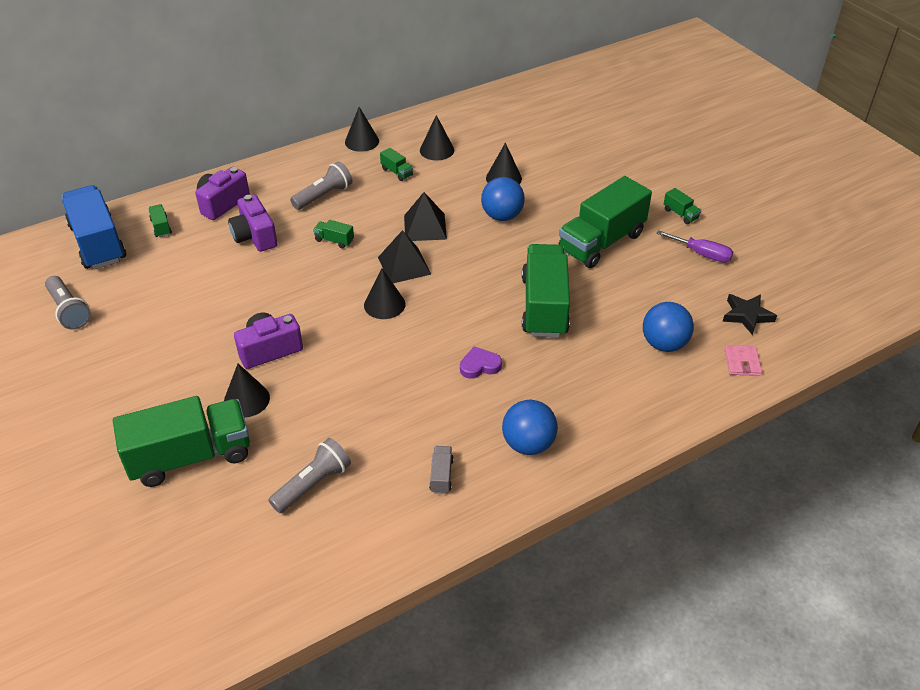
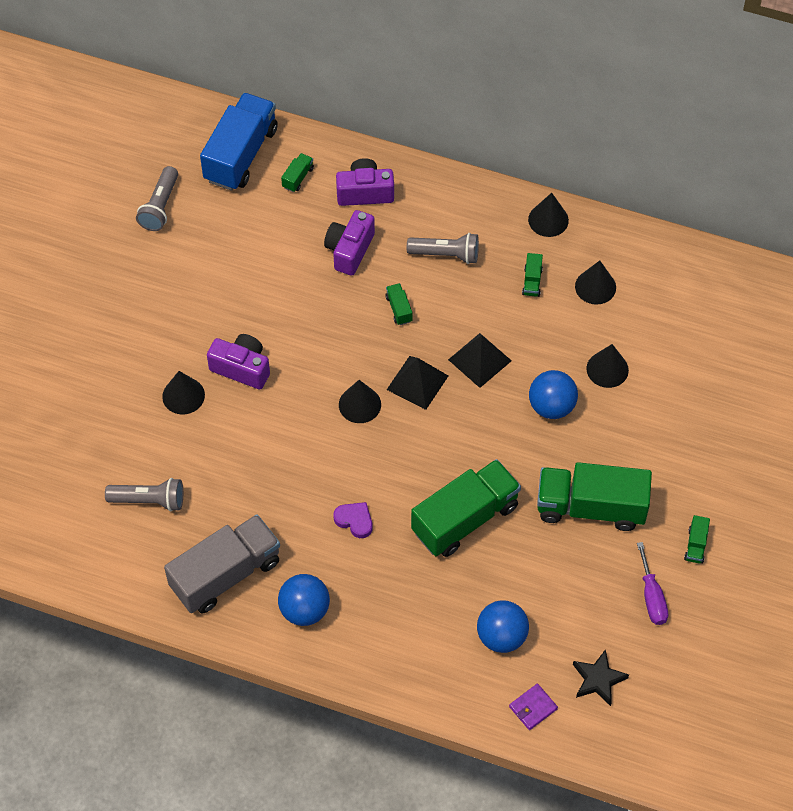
camera: 50 degrees right, 15 degrees up
(190, 456) = (107, 407): green truck -> none
(441, 476) = (225, 574): grey truck -> grey truck, size x2.49
(742, 362) = (533, 708): pink wallet -> purple wallet

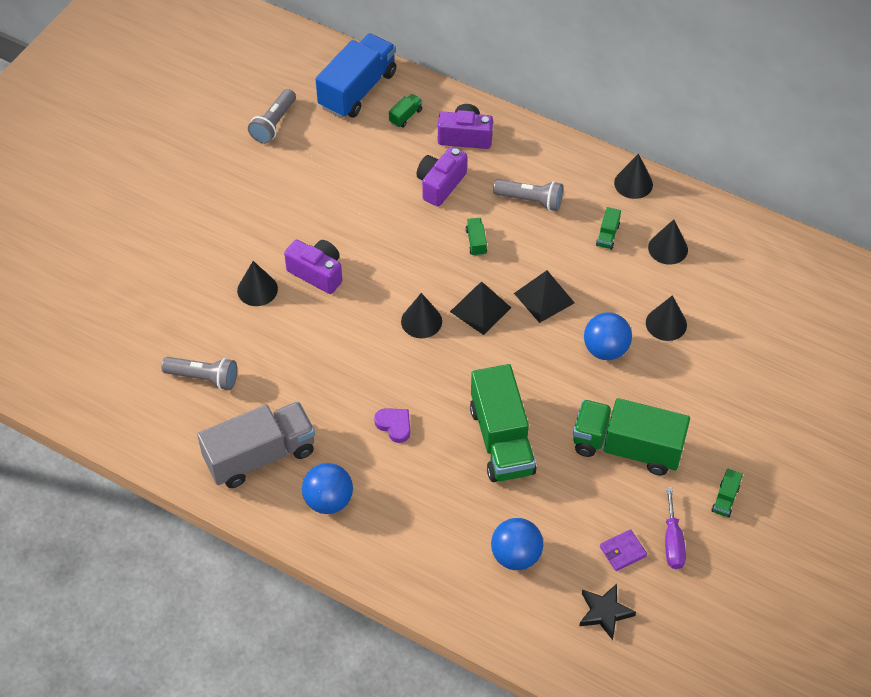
camera: 10 degrees right, 5 degrees down
(465, 519) = (501, 440): green truck -> green truck turned 105 degrees clockwise
(533, 708) = (534, 629): purple wallet -> purple wallet (622, 551)

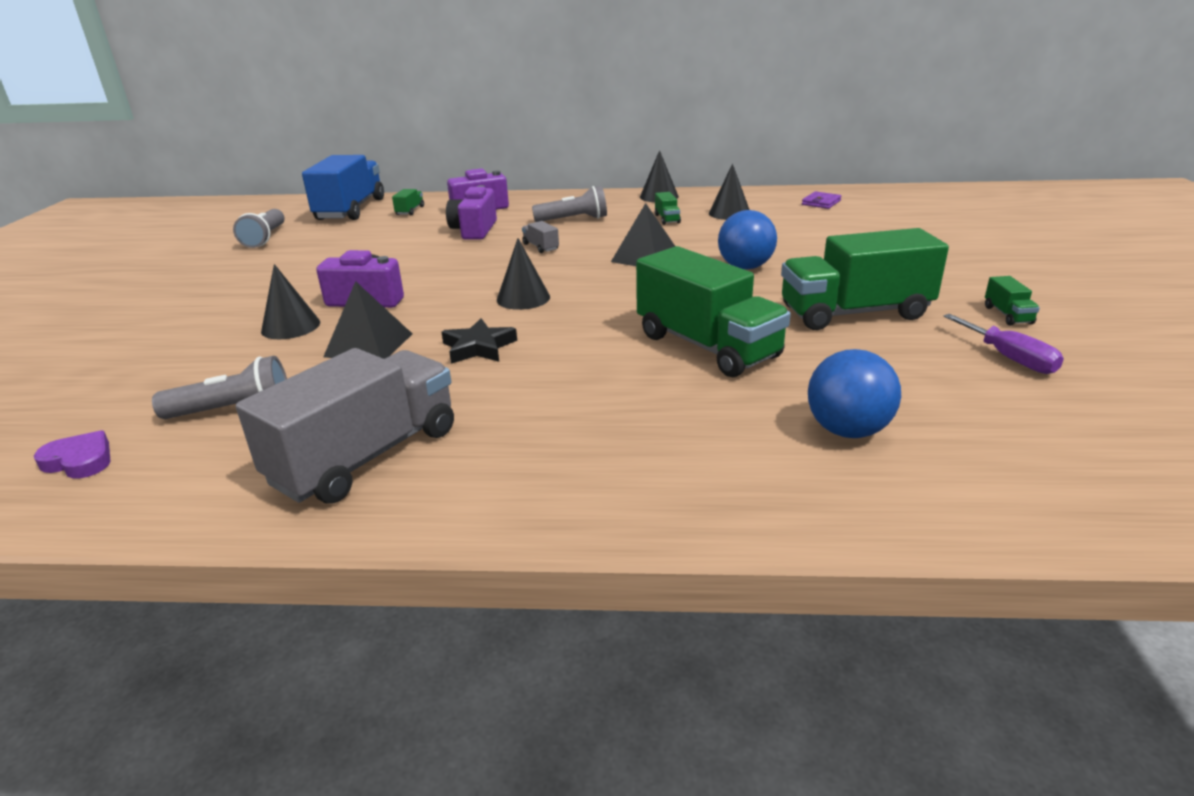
camera: 25 degrees left, 25 degrees down
(328, 500) = (513, 467): blue ball -> none
(394, 425) = (556, 373): purple heart -> purple heart (79, 461)
(476, 242) = (540, 247): green truck -> grey truck
(480, 309) = (584, 277): black pyramid -> black pyramid (368, 345)
(604, 612) = (1037, 442): black star -> black star (479, 347)
(622, 551) = (969, 383): purple wallet -> purple wallet (821, 202)
(666, 324) = (782, 243): black cone -> none

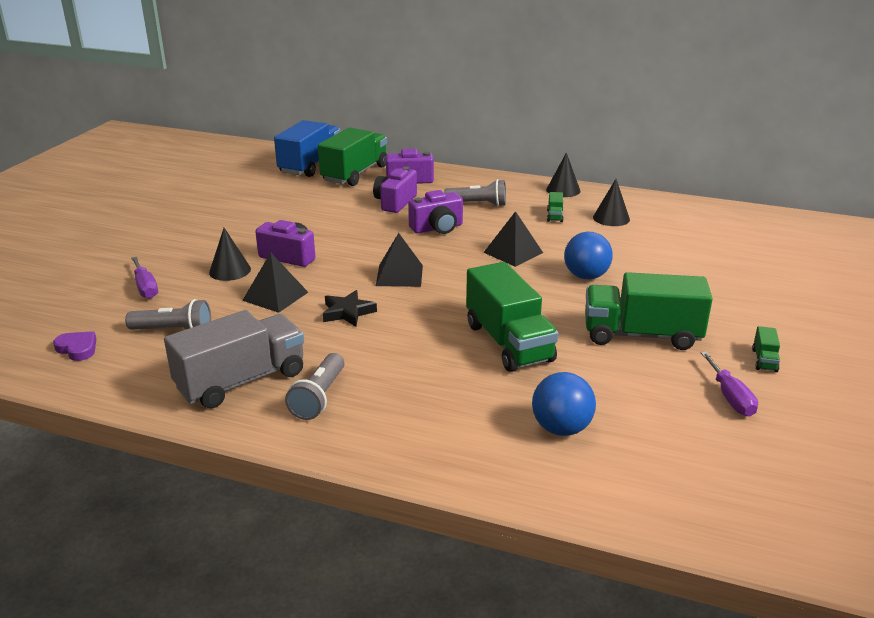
camera: 15 degrees right, 0 degrees up
(171, 364) = (145, 287): none -> purple screwdriver
(265, 238) = (239, 185): grey flashlight -> grey flashlight (319, 397)
(410, 211) = (355, 174): green truck -> green truck, size x2.49
(523, 298) = (399, 275): black cone -> black pyramid
(540, 247) = (437, 228): grey truck -> purple camera
(821, 202) = (699, 219): purple wallet -> none

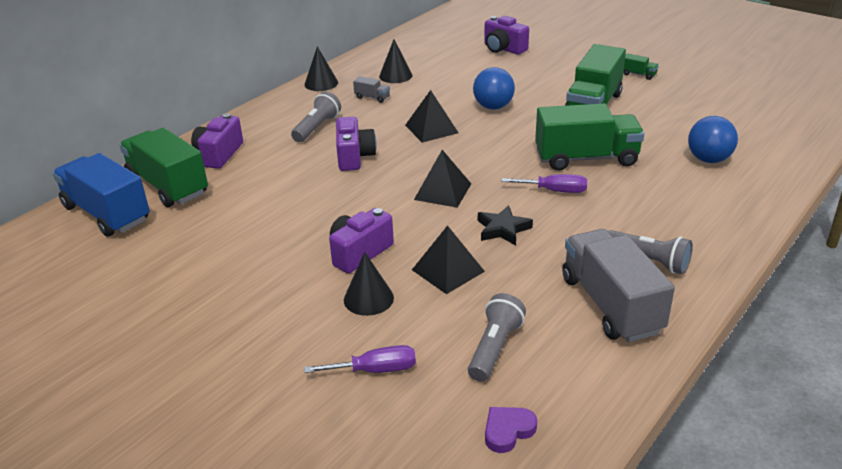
camera: 70 degrees left, 5 degrees up
(395, 202) = (272, 171): purple camera -> purple camera (503, 49)
(554, 216) = (372, 97): green truck -> grey truck
(730, 397) = (680, 95): purple screwdriver -> purple screwdriver (554, 191)

